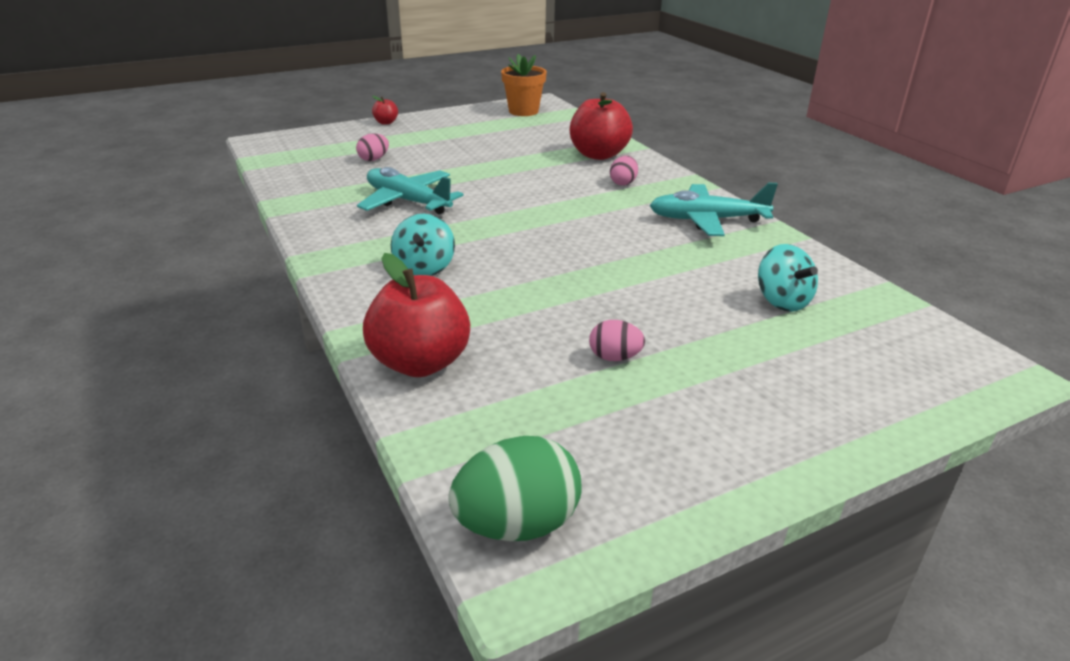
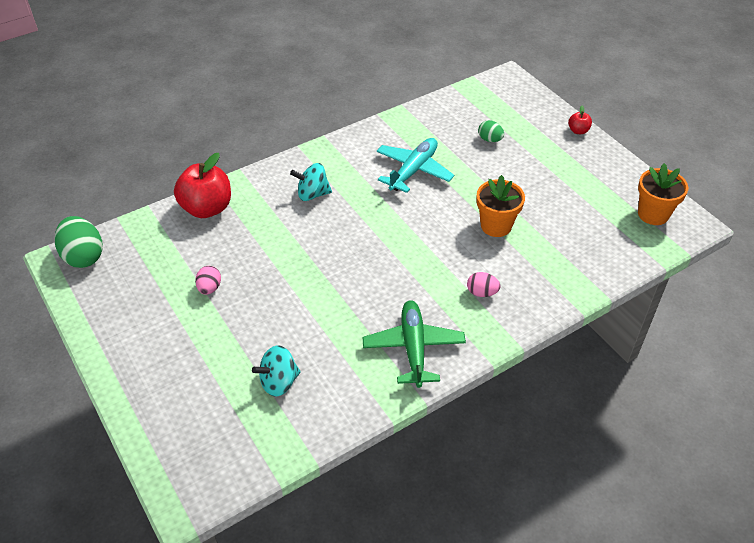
camera: 85 degrees right, 15 degrees up
(374, 159) = (490, 140): pink egg -> green egg
(522, 169) = (496, 226): none -> orange flower pot
(598, 155) = (547, 275): red apple -> none
(706, 220) = (413, 348): turquoise plane -> green plane

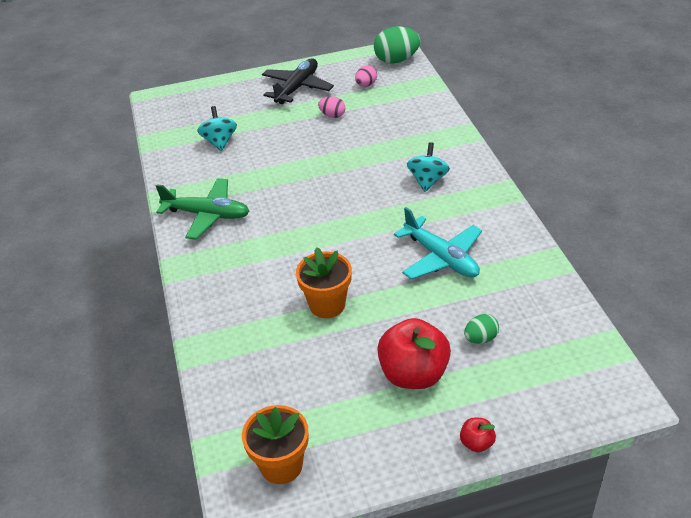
camera: 110 degrees right, 5 degrees down
(150, 337) = (297, 88): none -> black plane
(207, 208) = (430, 118): red apple -> red apple (413, 374)
(482, 292) = (242, 271): pink egg -> pink egg (366, 85)

